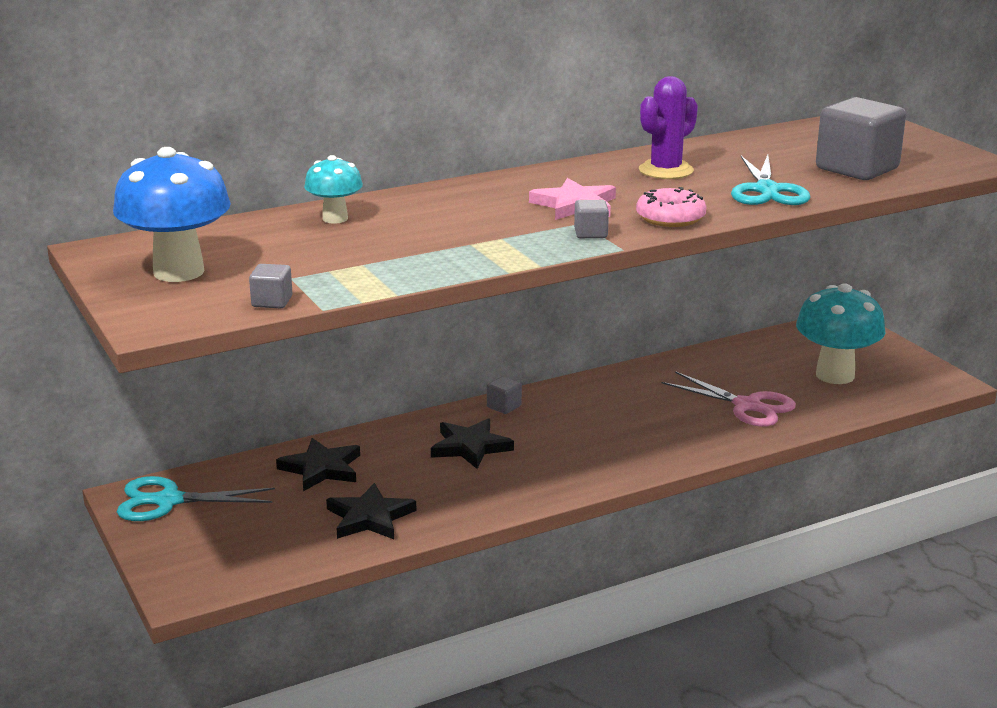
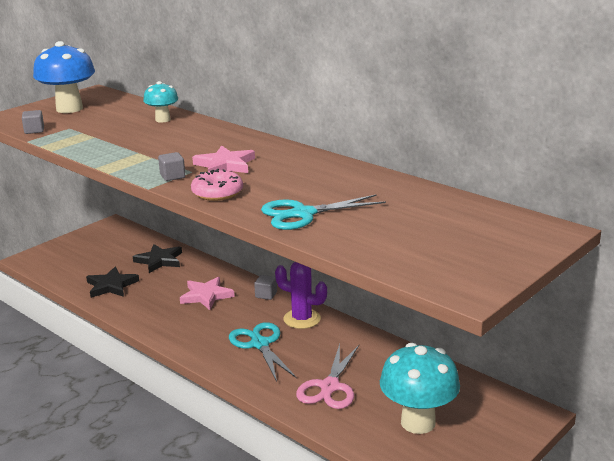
camera: 70 degrees right, 0 degrees up
(168, 501) = (110, 234): turquoise scissors -> turquoise scissors (259, 344)
(470, 447) = (206, 296): black star -> pink star
(666, 170) = (321, 178): purple cactus -> purple cactus (302, 319)
(857, 169) = (391, 240): grey cube -> none

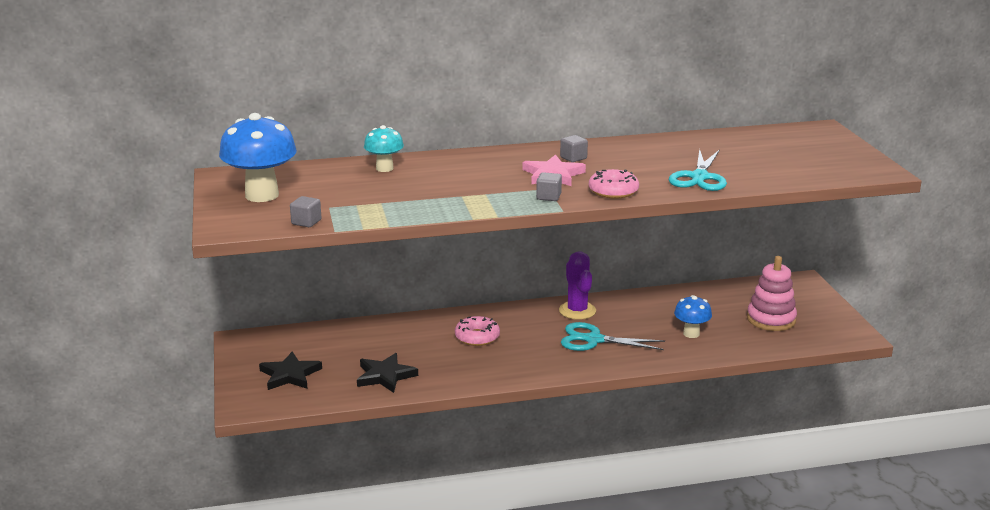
camera: 55 degrees left, 0 degrees up
(159, 260) = (370, 338): black star -> black star (290, 375)
(206, 296) = (477, 337): pink star -> pink donut
(266, 295) = (515, 312): grey cube -> grey cube (573, 158)
(302, 319) = (577, 311): purple cactus -> purple cactus turned 75 degrees counterclockwise
(330, 387) = (691, 334): pink scissors -> blue mushroom
(418, 422) = (771, 319): turquoise mushroom -> pink stacking toy

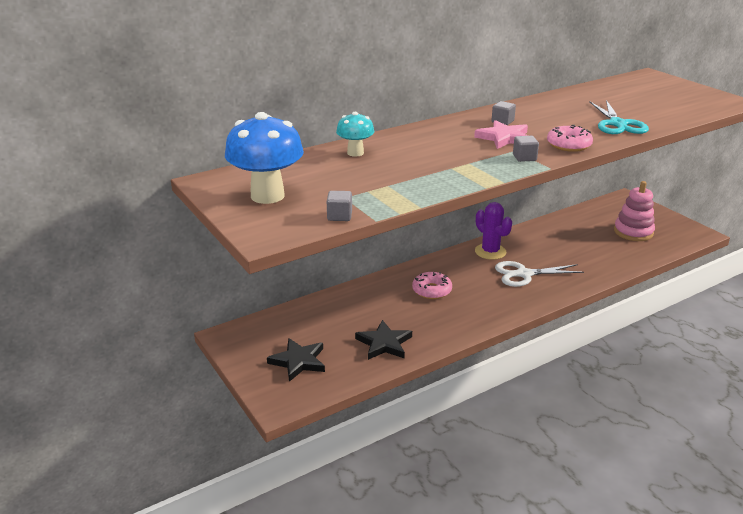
camera: 20 degrees left, 5 degrees up
(593, 340) = (524, 274): turquoise scissors -> white scissors
(691, 334) = (589, 254): blue mushroom -> none

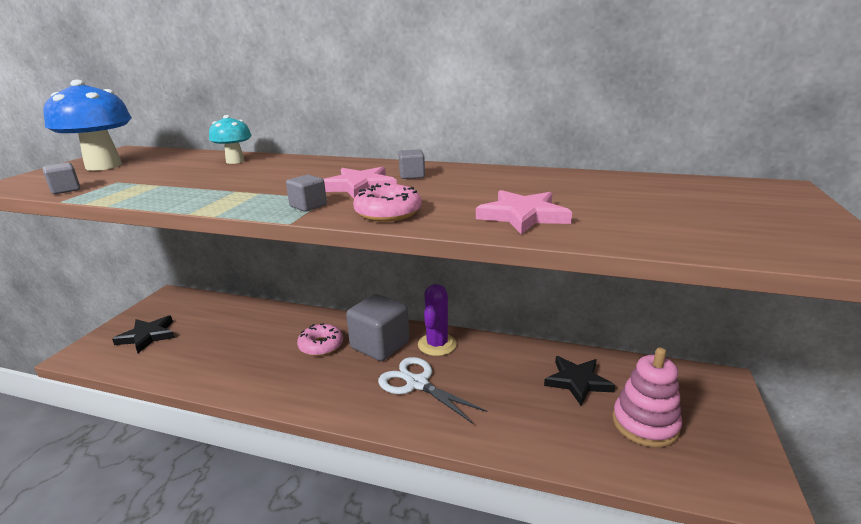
camera: 50 degrees right, 5 degrees down
(384, 343) = (203, 361): black star -> black star (577, 381)
(463, 270) = (380, 345): none -> grey cube
(618, 124) = (522, 216): turquoise scissors -> pink star

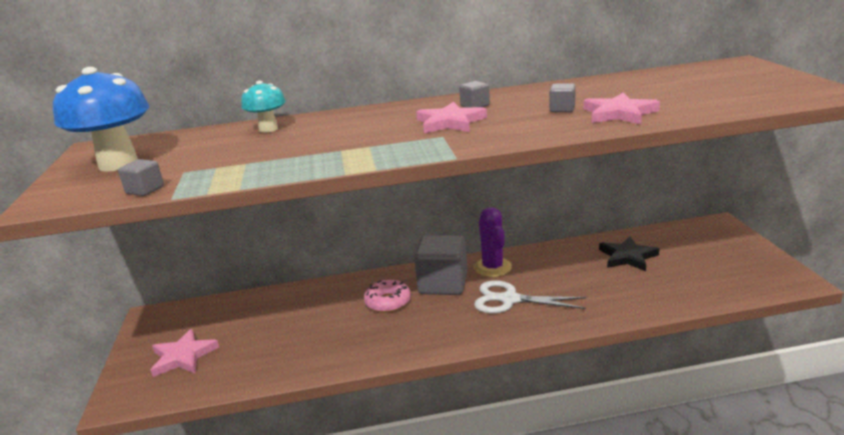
camera: 25 degrees left, 0 degrees up
(148, 336) = (183, 356): black star -> pink star
(308, 206) = (441, 144): grey cube -> grey cube (562, 109)
(388, 212) = (518, 133): pink donut -> none
(645, 424) = (697, 267): pink stacking toy -> none

